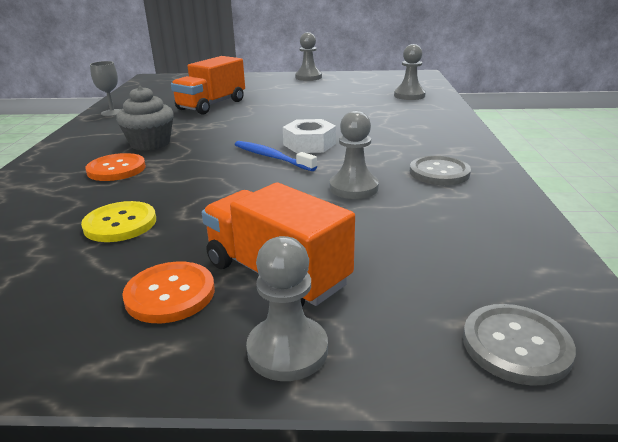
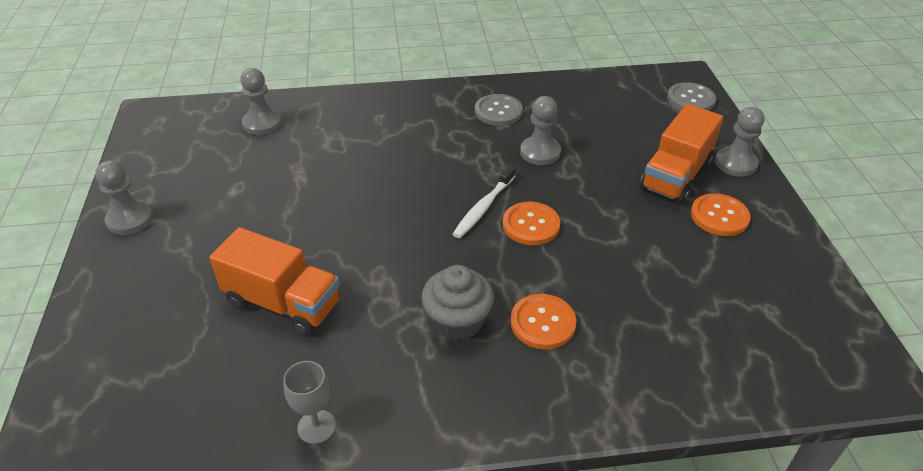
camera: 100 degrees left, 15 degrees up
(120, 223) = (651, 273): yellow button -> none
(235, 174) = (531, 225): none -> orange button
(271, 157) = (483, 207): blue toothbrush -> white toothbrush
(309, 144) = (442, 186): white nut -> none

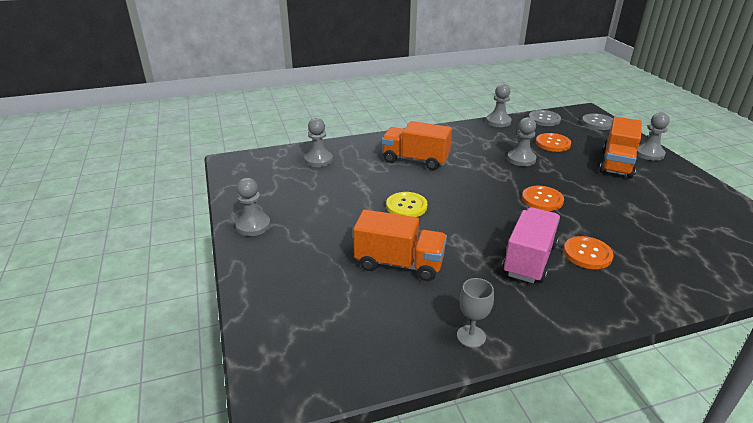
camera: 10 degrees left, 10 degrees down
(339, 213) = (406, 206): none -> yellow button
(391, 137) = (415, 160): none -> orange truck
(457, 321) = (529, 259): grey cupcake -> pink truck
(483, 207) = (504, 193): white toothbrush -> none
(498, 111) = (478, 139): grey button -> grey button (544, 119)
(543, 82) = (498, 121): none -> grey pawn
(719, 216) = (659, 182): orange button -> orange button (552, 143)

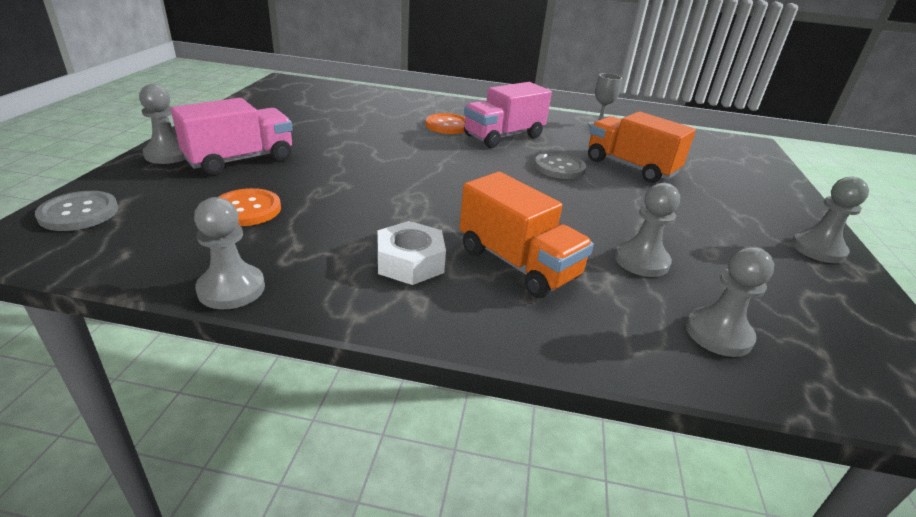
camera: 155 degrees left, 0 degrees up
(406, 206) = (588, 206): yellow button -> none
(457, 146) = (410, 262): none -> white nut
(521, 159) = (346, 206): grey pawn -> grey pawn (641, 261)
(542, 199) = (412, 162): orange button -> none
(544, 119) = (136, 257): grey button -> grey button (559, 167)
(616, 164) = (240, 160): orange truck -> pink truck

